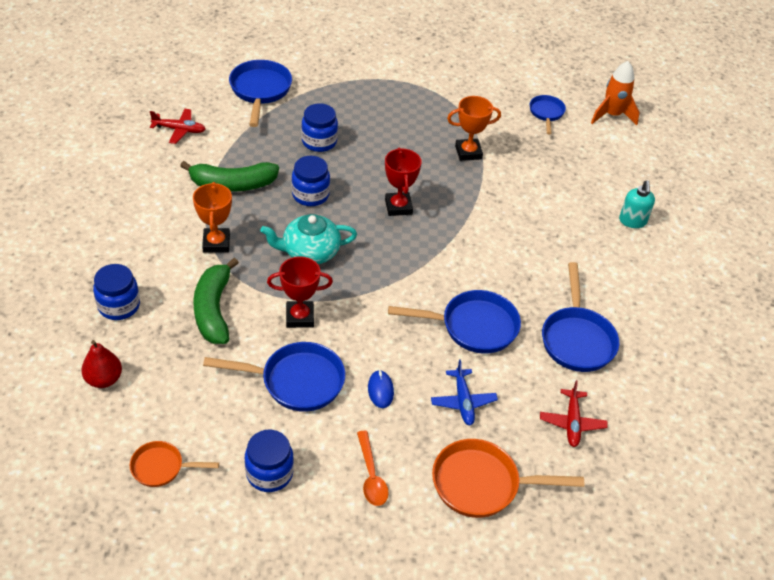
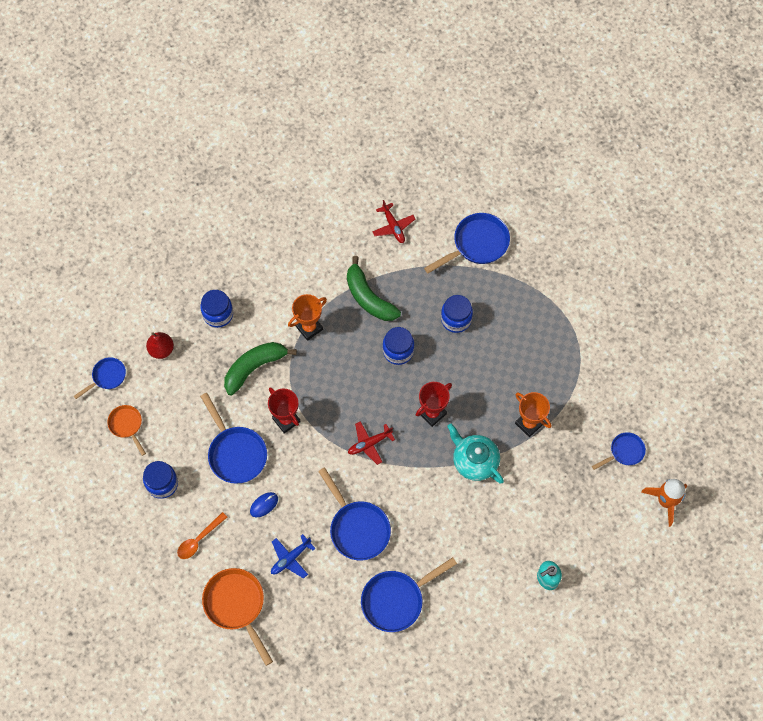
camera: 60 degrees right, 20 degrees up
(79, 452) = (107, 377): none -> blue pan
(309, 252) = (345, 387): turquoise teapot -> turquoise teapot (474, 461)
(572, 422) = (321, 634): red plane -> red plane (369, 444)

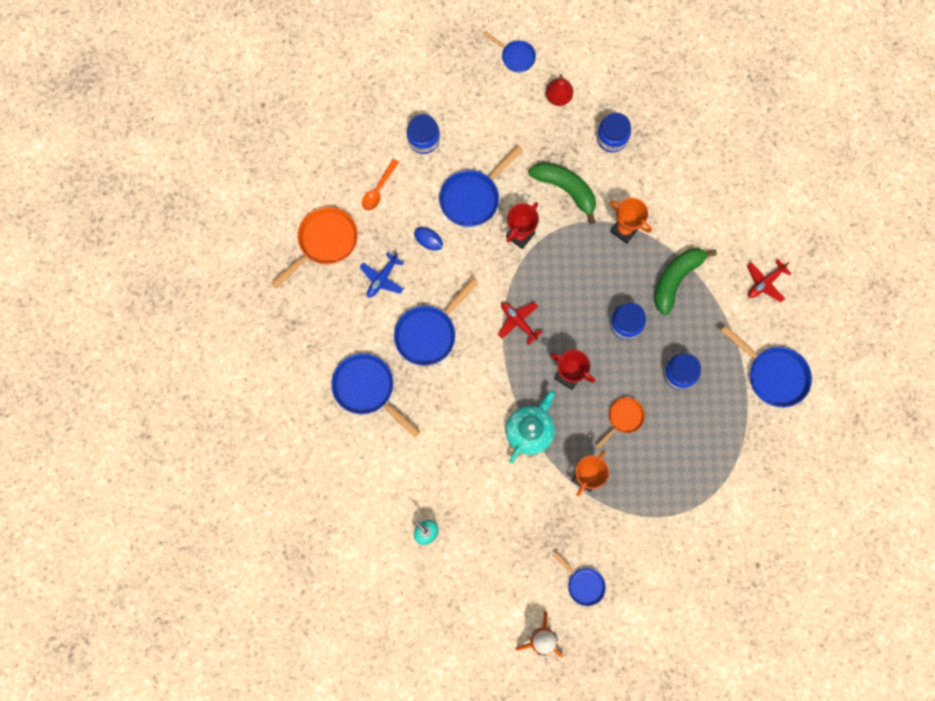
camera: 75 degrees right, 10 degrees up
(127, 425) = (472, 90): orange pan -> orange pan (623, 418)
(199, 539) = (378, 189): orange spoon -> orange spoon turned 90 degrees counterclockwise
(290, 558) = (382, 278): blue plane -> blue plane turned 90 degrees counterclockwise

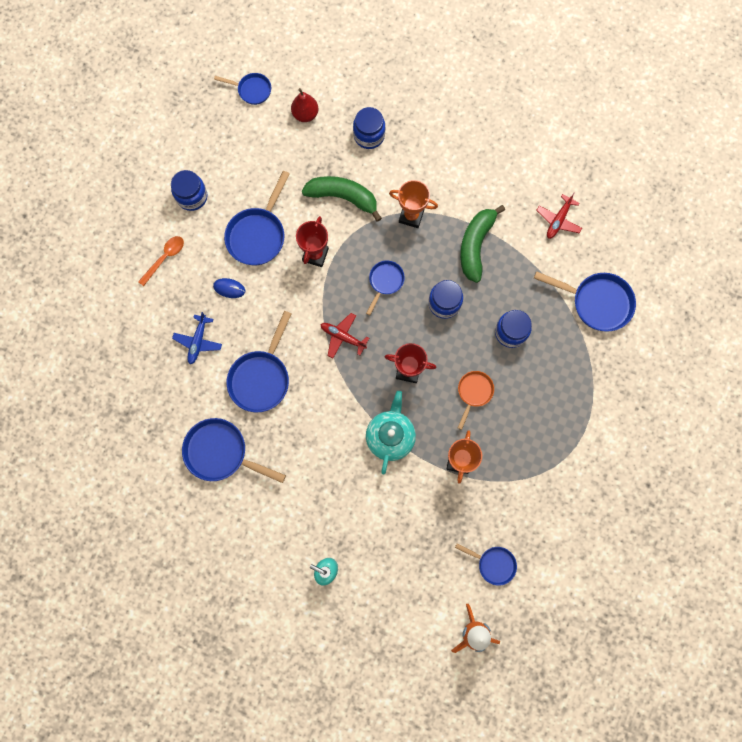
camera: 20 degrees left, 0 degrees up
(324, 242) = (130, 326): orange pan -> none
(378, 189) = (165, 258): orange spoon -> orange spoon turned 150 degrees counterclockwise
(577, 284) = (385, 282): none -> blue pan

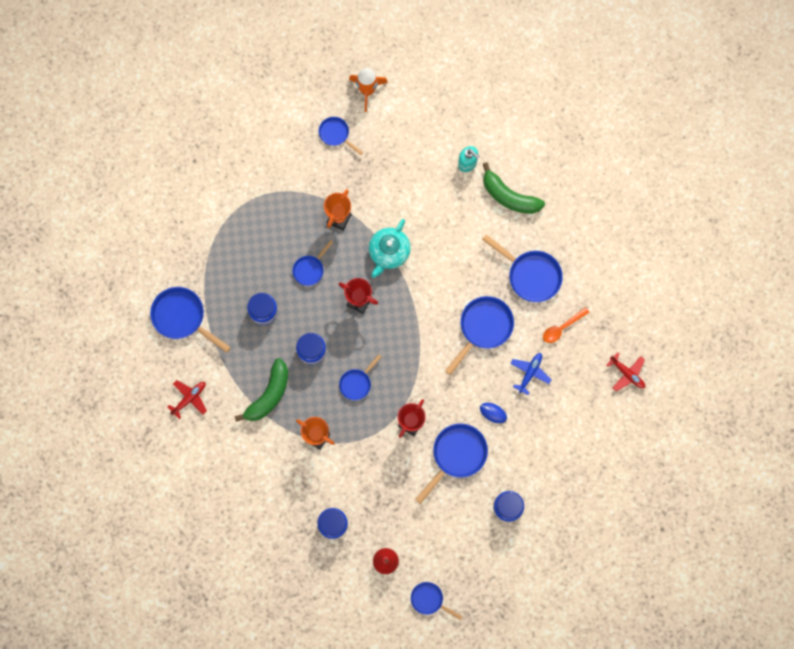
camera: 165 degrees left, 0 degrees up
(165, 258) = (543, 455): orange spoon -> orange spoon (562, 328)
(342, 337) = (406, 344): red plane -> red plane (627, 374)
(343, 197) = (372, 470): green banana -> green banana (509, 196)
(474, 393) = (310, 269): orange pan -> blue pan

